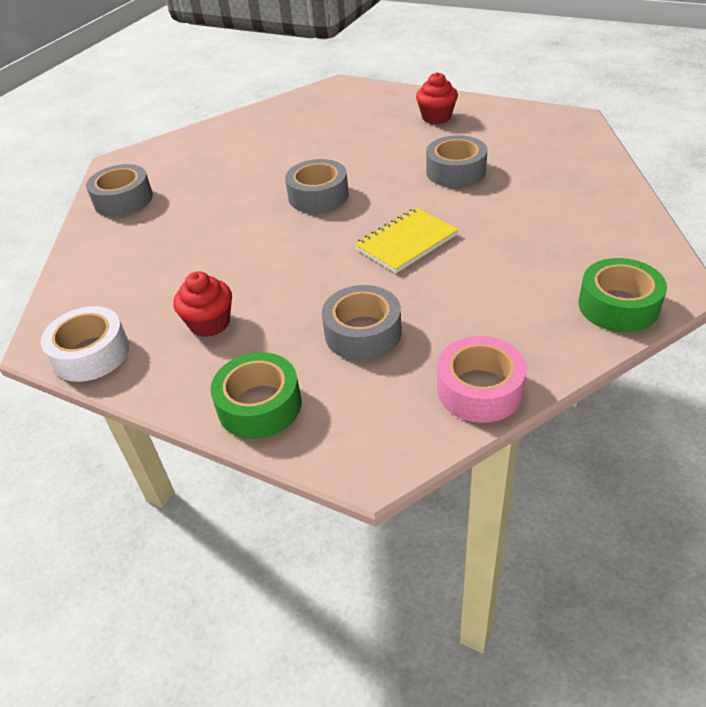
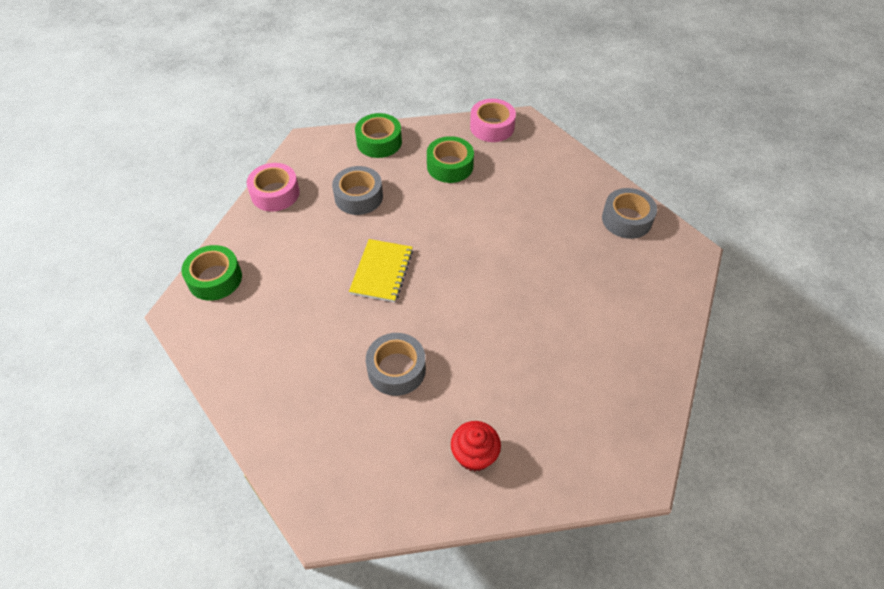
camera: 140 degrees right, 10 degrees up
(91, 354) = (492, 127): white tape -> pink tape
(210, 323) = (450, 166): red cupcake -> green tape
(318, 196) = (486, 288): grey tape -> none

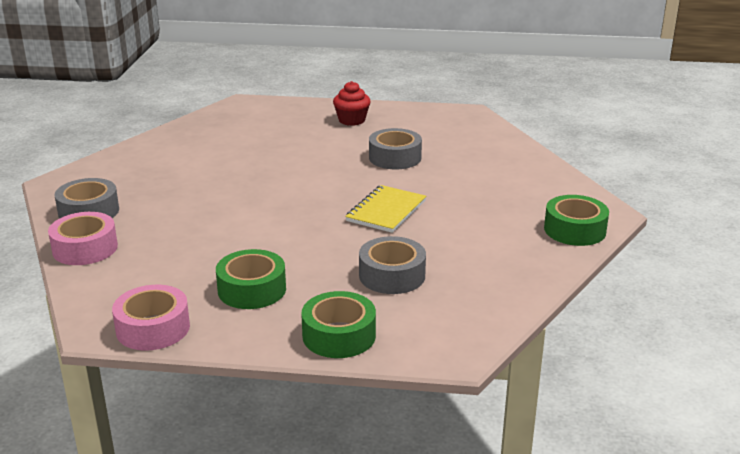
camera: 165 degrees left, 25 degrees down
(275, 193) = (507, 295): pink tape -> pink tape (85, 248)

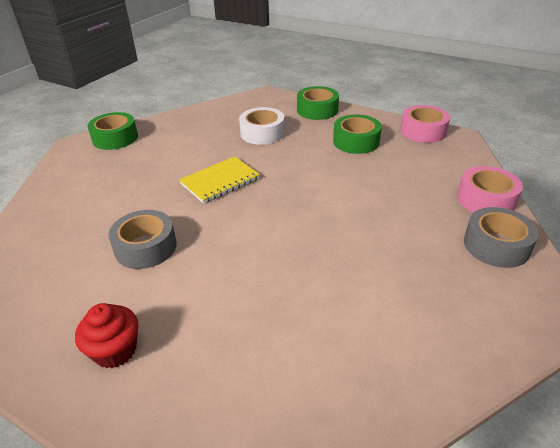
camera: 155 degrees left, 10 degrees up
(392, 275) = (262, 133): grey tape -> white tape

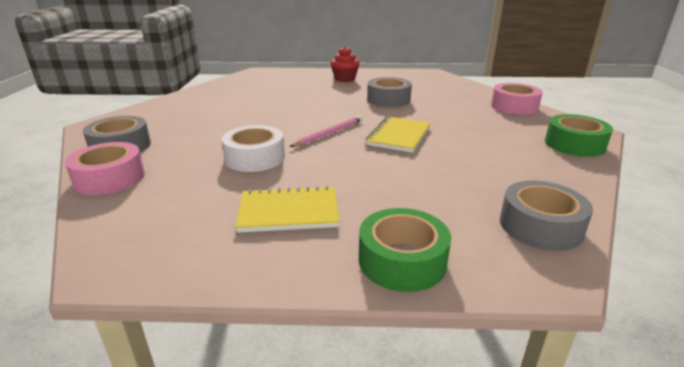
camera: 150 degrees right, 10 degrees down
(238, 107) = (540, 226): none -> grey tape
(262, 133) = (431, 191): white tape -> white tape (255, 158)
(275, 203) = (329, 133): none -> pink pencil
(356, 141) = (288, 212): green tape -> yellow notebook
(423, 131) = (175, 264): pink tape -> pink tape (514, 106)

